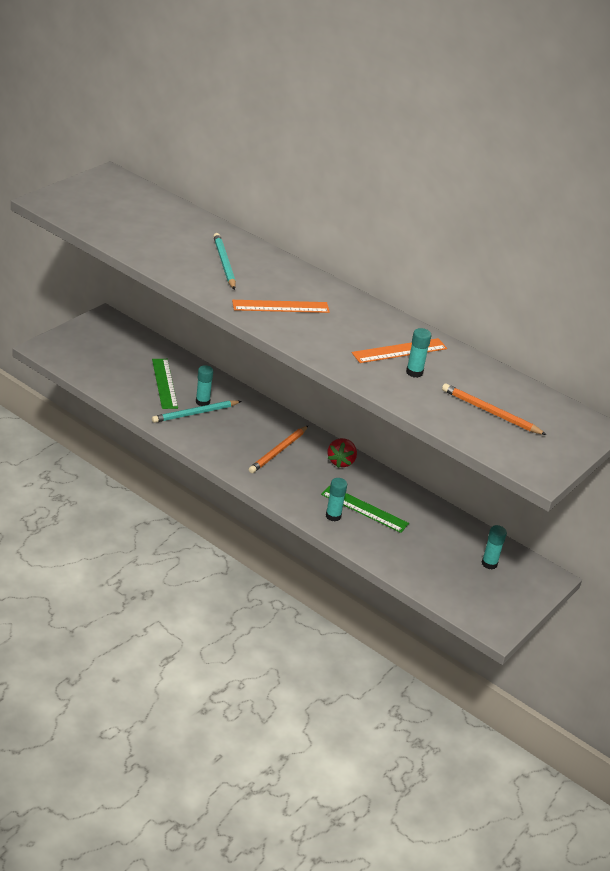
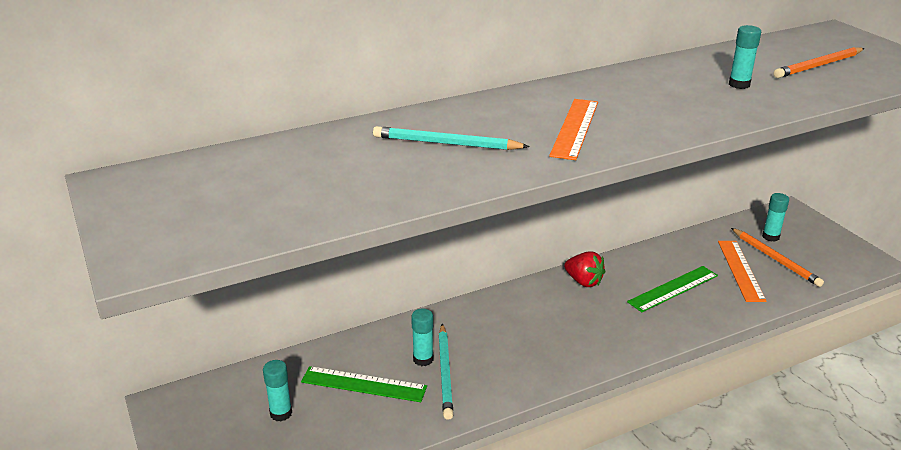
camera: 60 degrees left, 5 degrees down
(278, 451) = (550, 322): orange pencil -> orange pencil (775, 259)
(333, 516) = (683, 314): turquoise glue stick -> turquoise glue stick (281, 413)
(399, 351) = (691, 83): orange ruler -> orange ruler (740, 270)

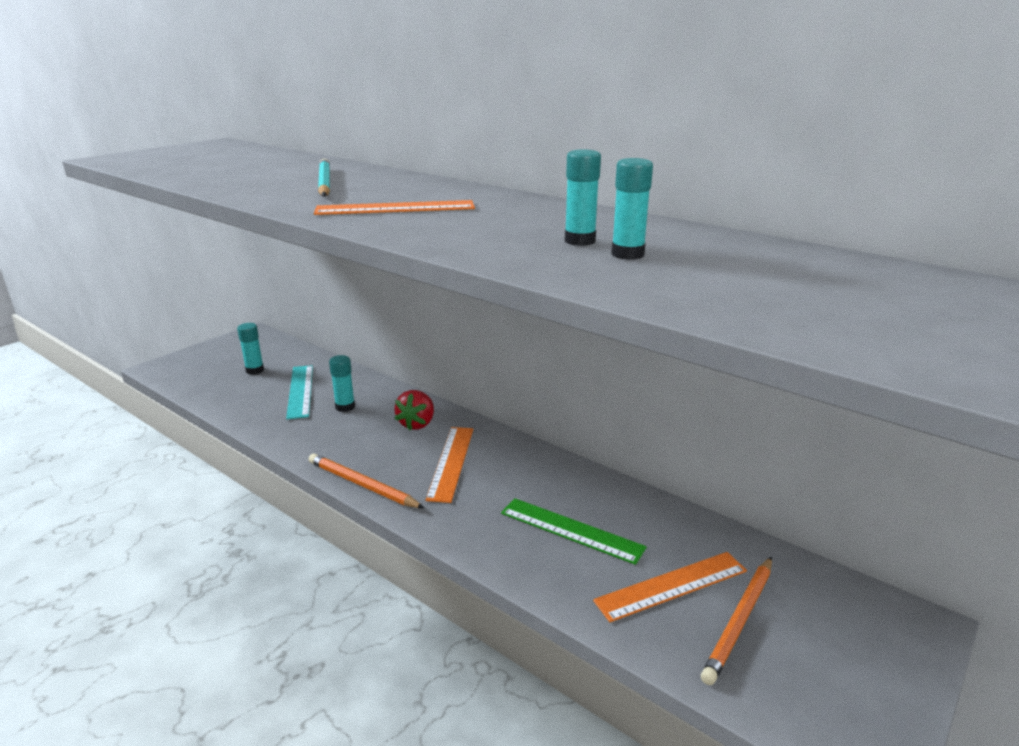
camera: 65 degrees right, 5 degrees down
(363, 384) = (300, 391): green ruler -> turquoise ruler
(445, 373) = (331, 421): turquoise pencil -> none
(560, 319) = (451, 462): none -> orange ruler
(583, 281) = (532, 463): red strawberry -> red strawberry (417, 424)
(770, 237) = (802, 608): turquoise glue stick -> turquoise glue stick (580, 241)
(818, 65) = (802, 292): orange pencil -> orange pencil (362, 484)

